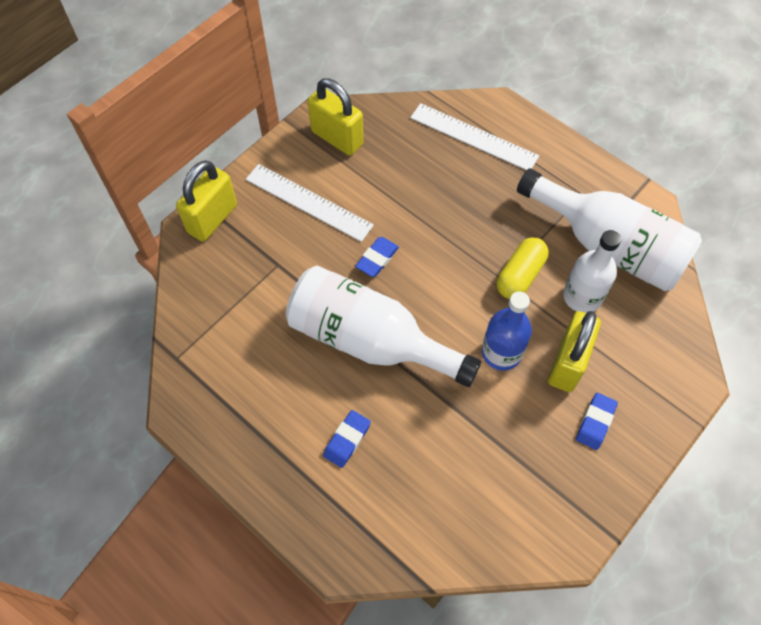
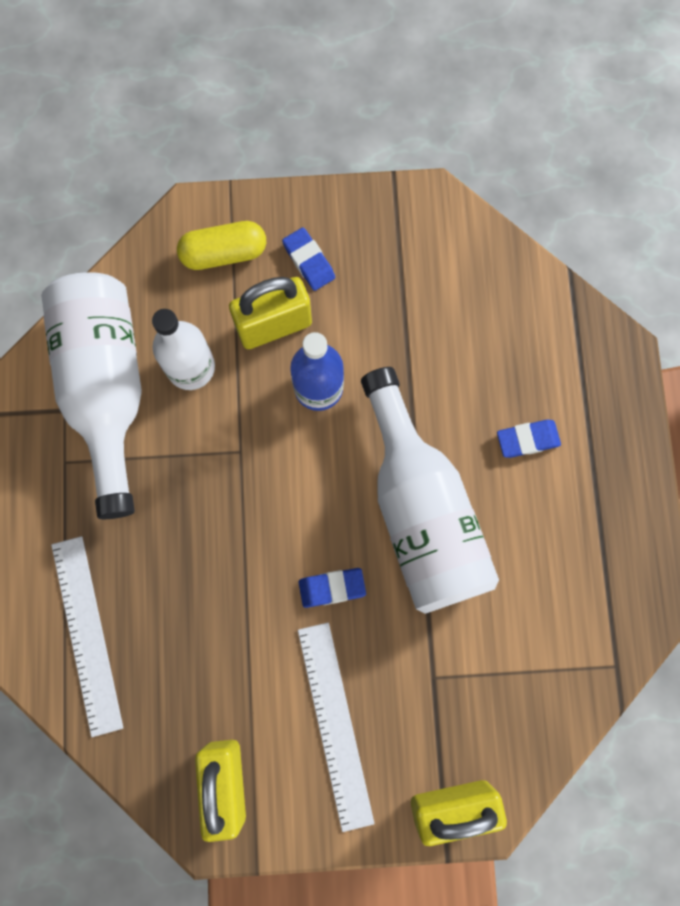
camera: 135 degrees left, 15 degrees up
(520, 275) = (220, 440): yellow capsule -> yellow capsule (224, 253)
(595, 422) = (309, 261): blue eraser -> blue eraser turned 75 degrees clockwise

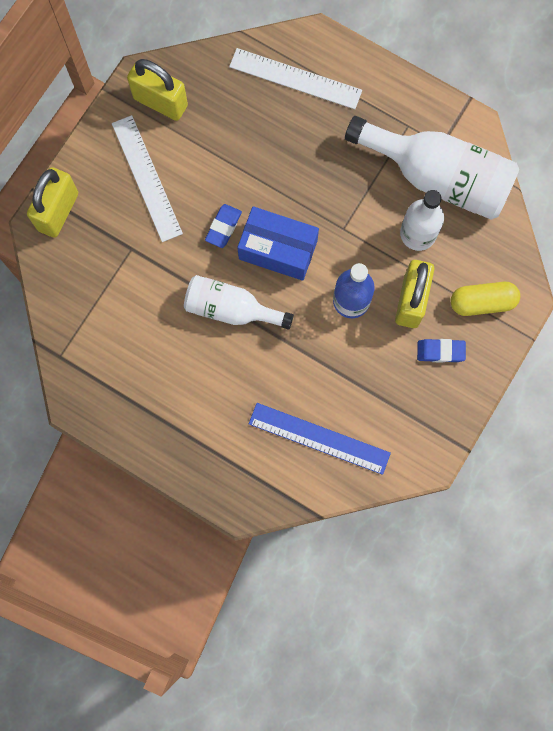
camera: 125 degrees right, 0 degrees up
(224, 253) = (482, 302): yellow capsule -> yellow capsule turned 60 degrees clockwise
(315, 507) = (278, 250): none -> blue box
(334, 724) = (147, 178): white ruler -> white ruler turned 45 degrees clockwise
(421, 511) = (231, 309): white bottle -> white bottle, size x0.61
(492, 322) = (319, 438): none -> blue ruler
(527, 439) = (228, 404): blue eraser -> none

